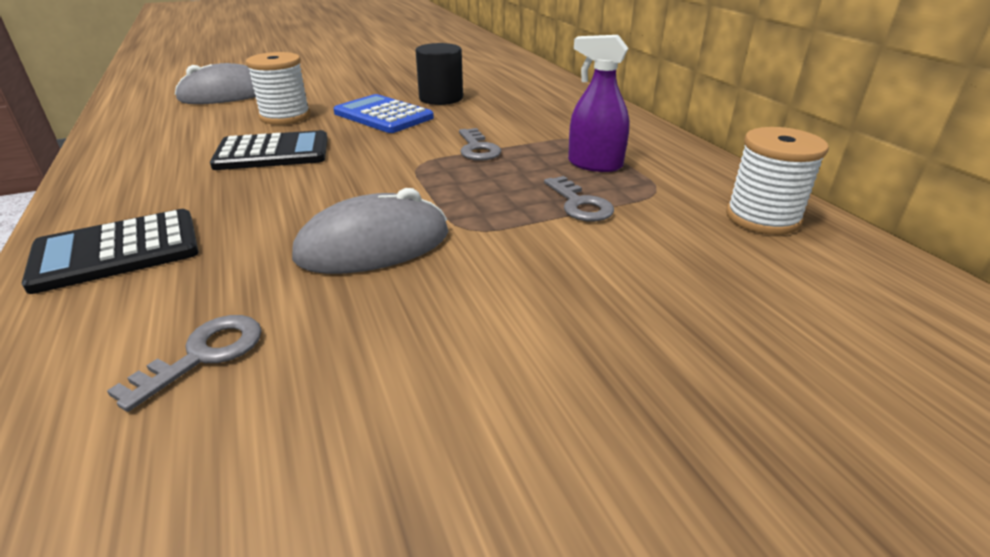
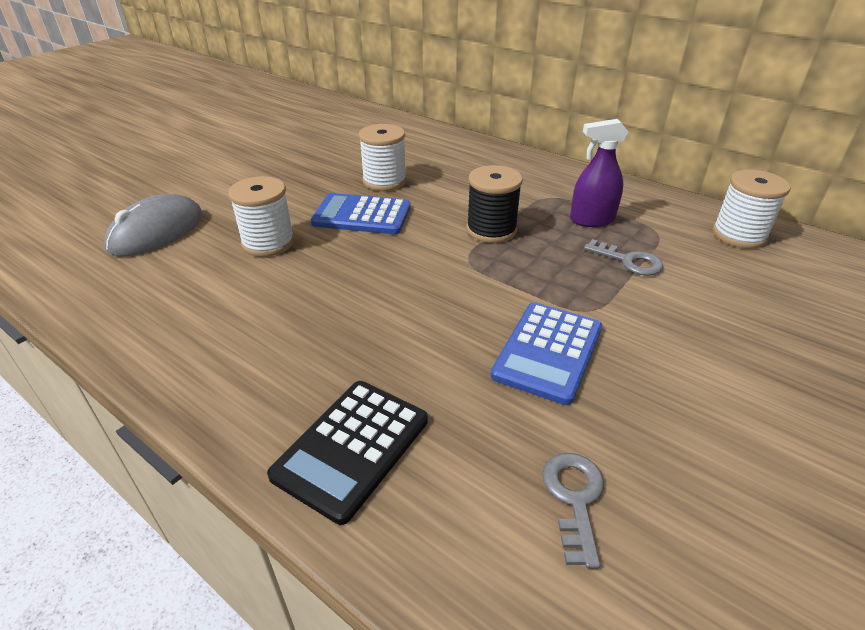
camera: 30 degrees left, 5 degrees up
(272, 152) = (323, 289): black calculator -> none
(373, 245) = (548, 352): grey mouse -> blue calculator
(441, 98) = (384, 181): black cylinder -> white spool
(477, 149) = (491, 230): grey key -> black spool

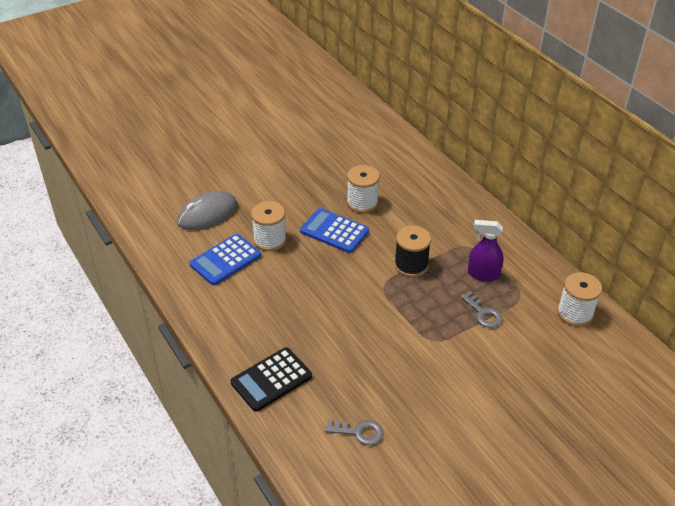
camera: 20 degrees right, 5 degrees up
(548, 352) = (393, 359): blue calculator -> blue calculator (225, 260)
(574, 498) = (359, 432): grey key -> grey key turned 75 degrees clockwise

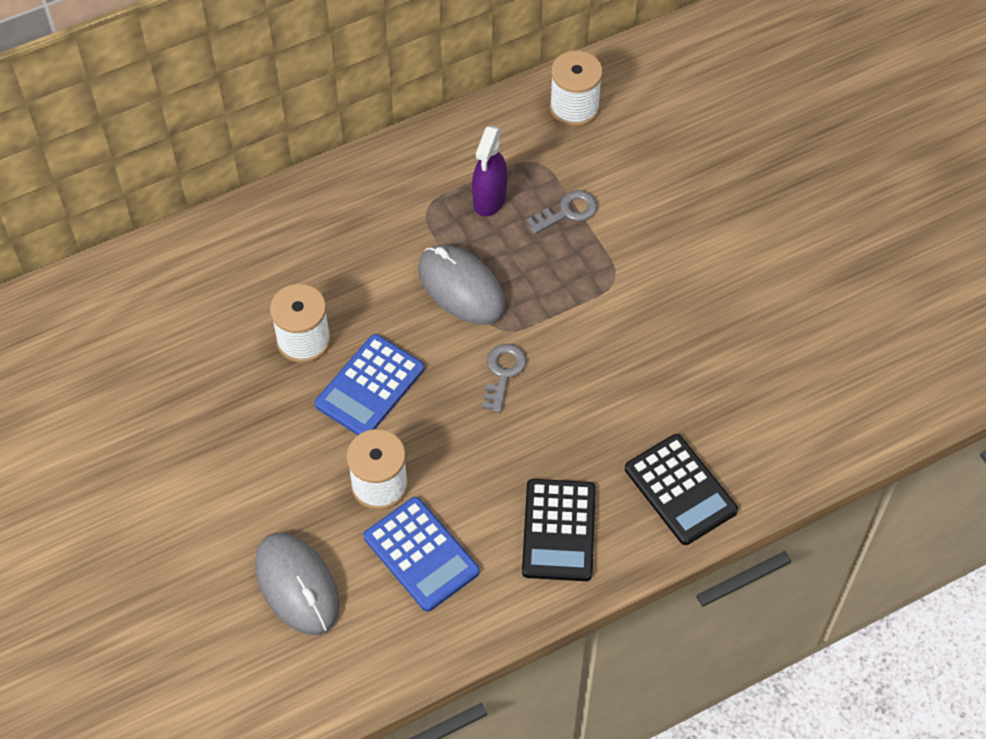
camera: 85 degrees left, 15 degrees up
(241, 319) = (559, 530): none -> black calculator
(359, 432) = (772, 385): grey key -> grey key (503, 373)
(411, 265) = (461, 288): black spool -> grey mouse

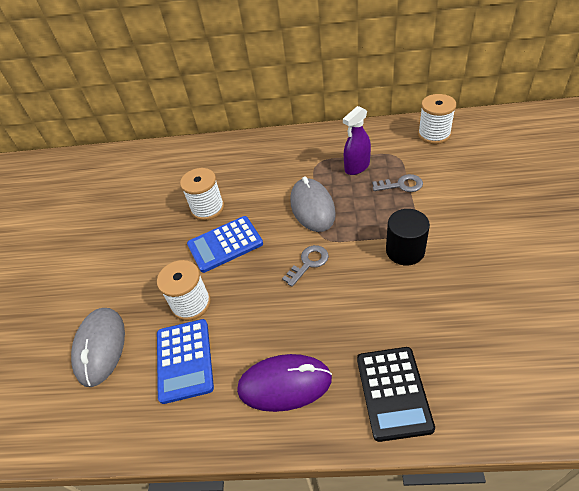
camera: 35 degrees right, 10 degrees down
(559, 530) = (284, 384): black calculator -> purple mouse
(617, 312) = (405, 251): none -> black cylinder

